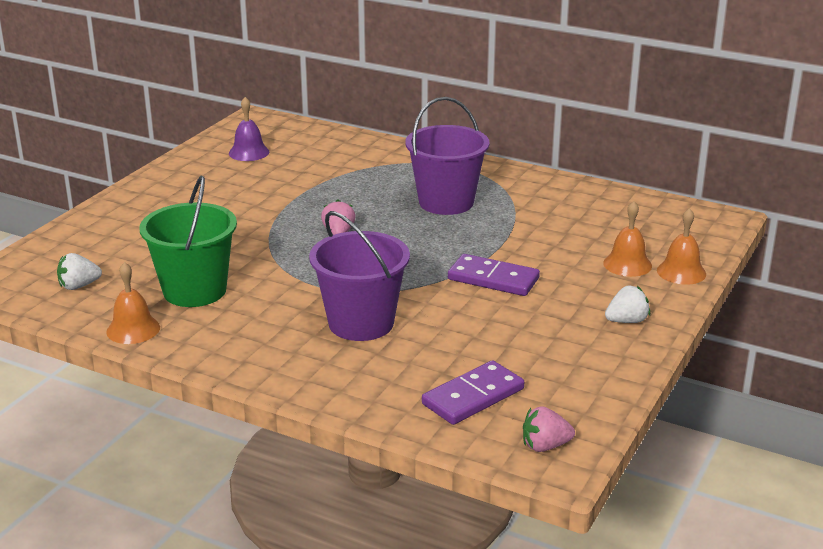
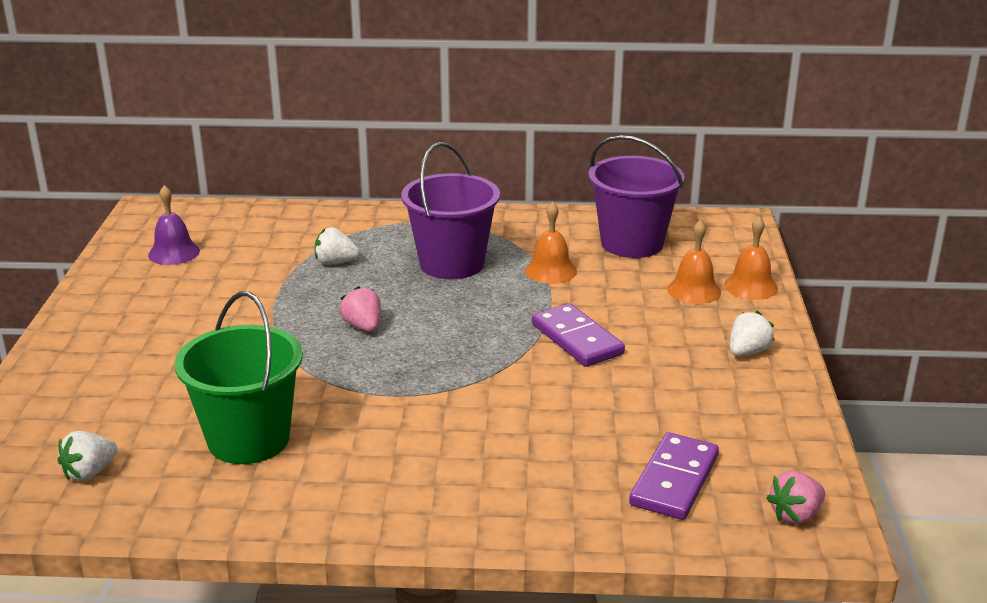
camera: 25 degrees left, 0 degrees up
(133, 329) = (210, 511): orange bell -> orange bell (550, 271)
(358, 183) = (335, 262): none -> white strawberry
(361, 323) = (480, 427): purple bucket -> purple bucket (632, 243)
(493, 279) = (576, 339): purple domino -> purple domino turned 60 degrees clockwise

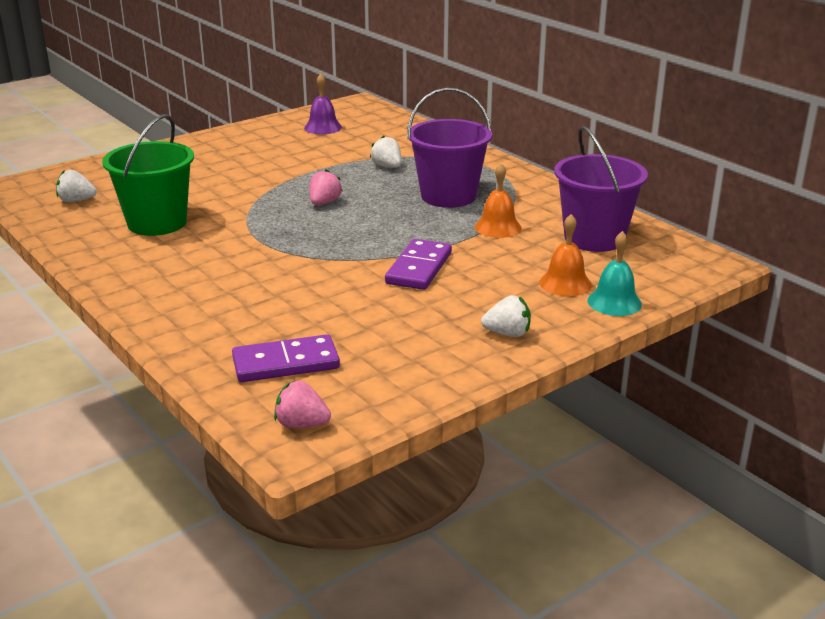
camera: 50 degrees right, 0 degrees up
(750, 286) = (614, 302): orange bell -> turquoise bell

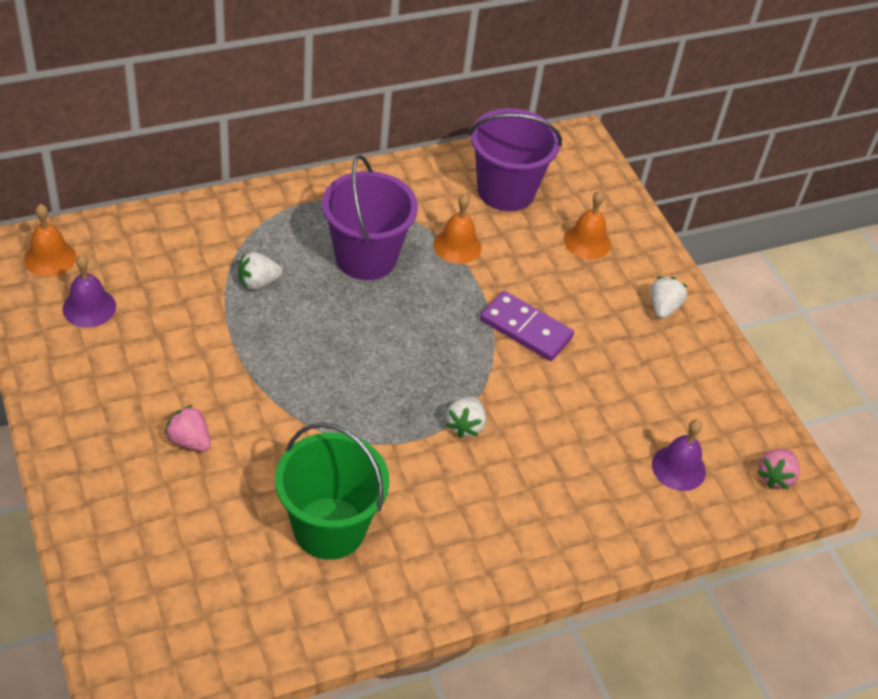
camera: 80 degrees left, 20 degrees up
(76, 201) = (220, 609): white strawberry -> white strawberry (465, 425)
(286, 363) = (678, 468): purple domino -> purple bell
(324, 203) = (338, 362): pink strawberry -> pink strawberry (189, 441)
(359, 111) = (50, 257): none -> orange bell
(614, 302) = (628, 225): turquoise bell -> none

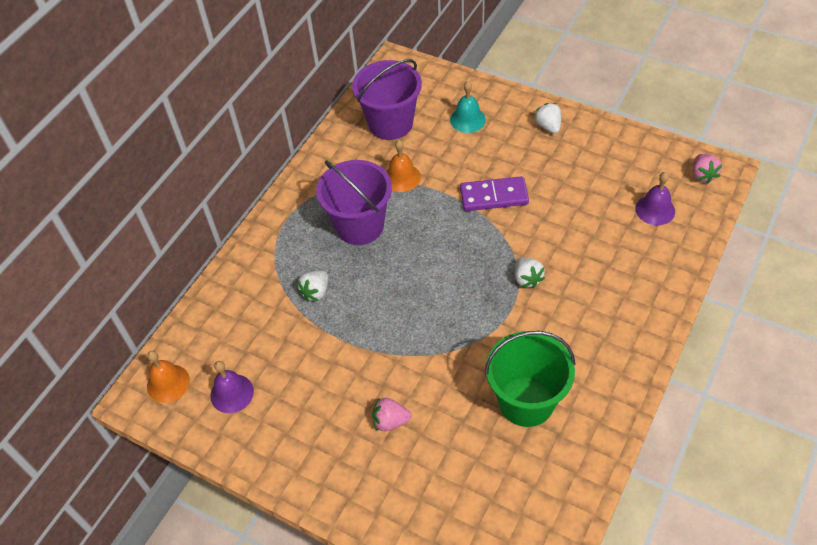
camera: 30 degrees left, 5 degrees up
(587, 242) = (467, 119): orange bell -> turquoise bell

